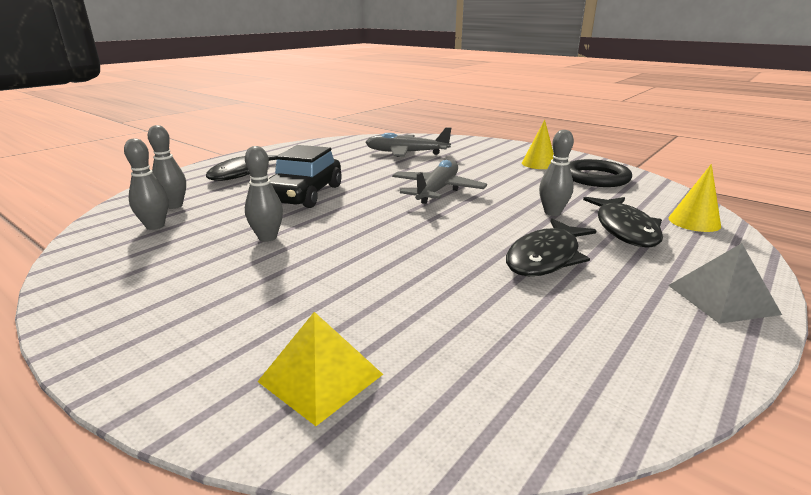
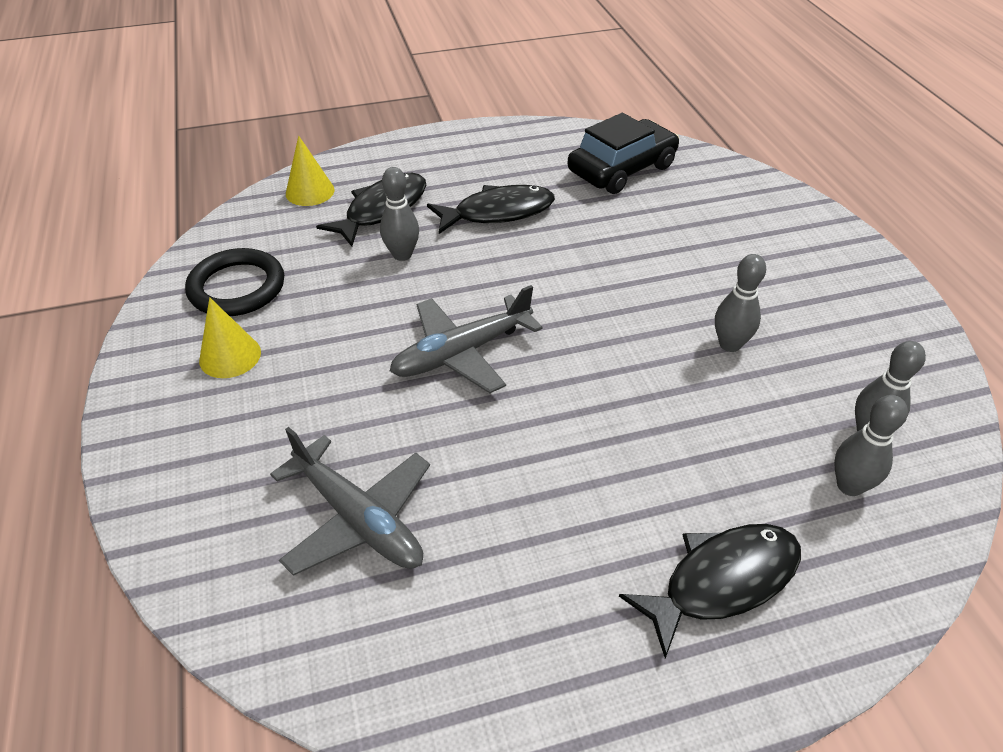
camera: 145 degrees left, 20 degrees up
(304, 194) = (646, 430): black car -> black car (621, 169)
(321, 378) = (734, 197): yellow pyramid -> none
(722, 299) = (445, 145): grey pyramid -> none

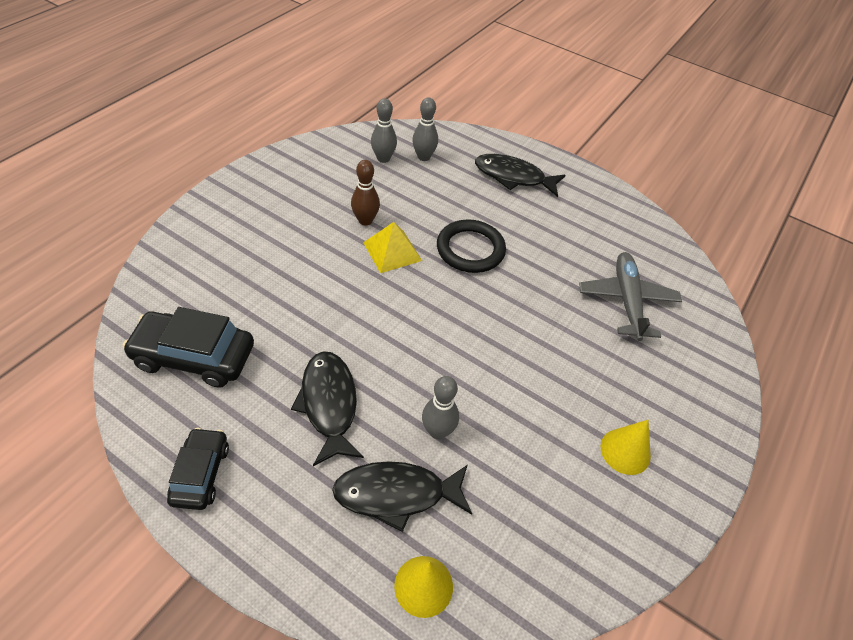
camera: 135 degrees left, 5 degrees up
(237, 287) = (578, 515): black ring -> black ring (470, 249)
(462, 352) = (490, 329): grey plane -> none
(498, 213) = (329, 404): black fish -> black fish turned 45 degrees clockwise
(507, 141) = (200, 473): none -> black car
(653, 340) = (392, 251): none -> yellow pyramid
(730, 344) = (365, 220): grey bowling pin -> brown bowling pin

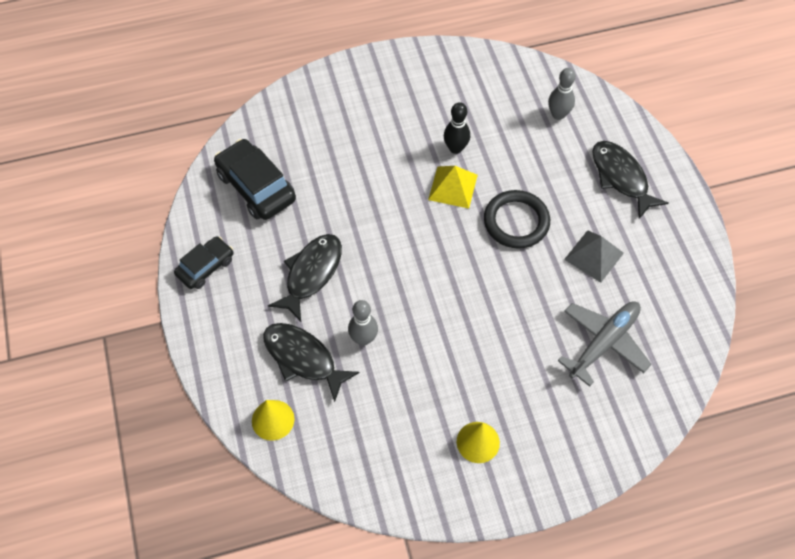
camera: 45 degrees right, 10 degrees up
(365, 220) = (455, 148): brown bowling pin -> black bowling pin
(383, 158) = (521, 98): grey bowling pin -> none
(552, 241) = (594, 256): none -> grey pyramid

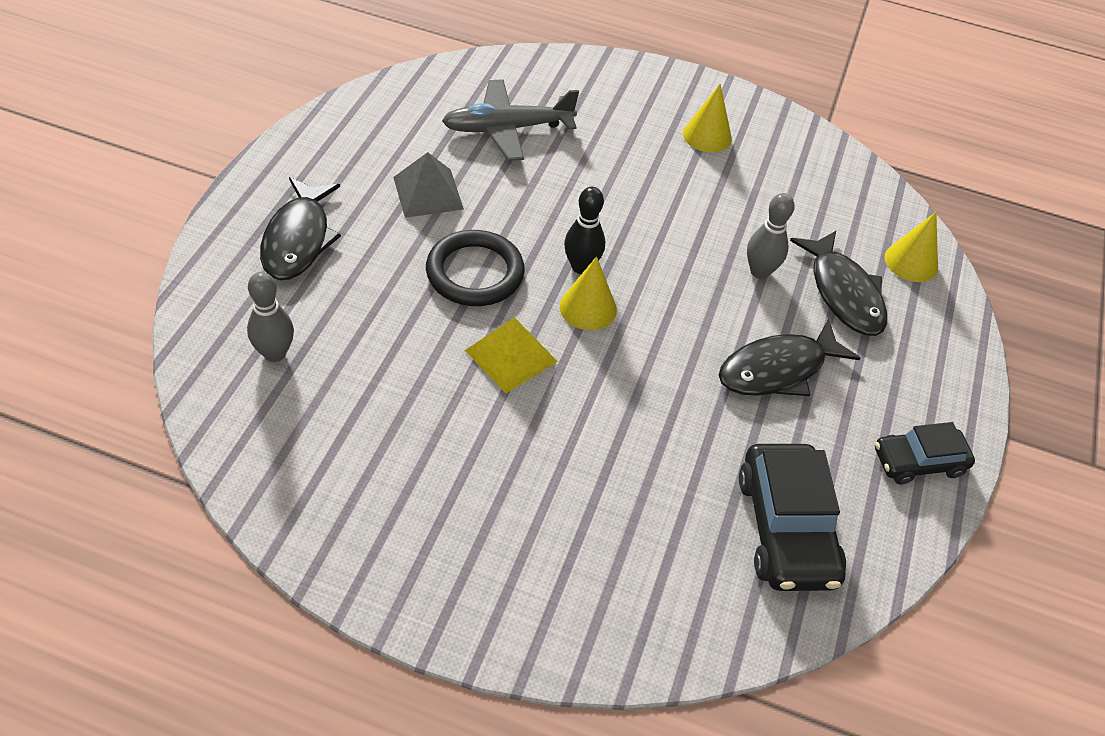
camera: 150 degrees left, 10 degrees down
(439, 242) = (588, 308): none -> yellow cone
(455, 148) = (458, 400): black bowling pin -> black bowling pin (581, 267)

